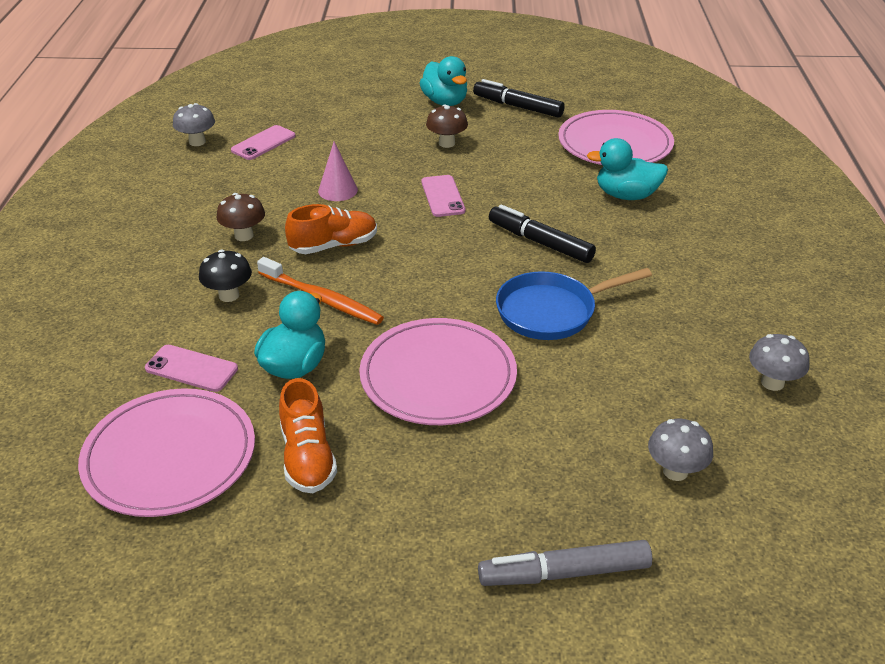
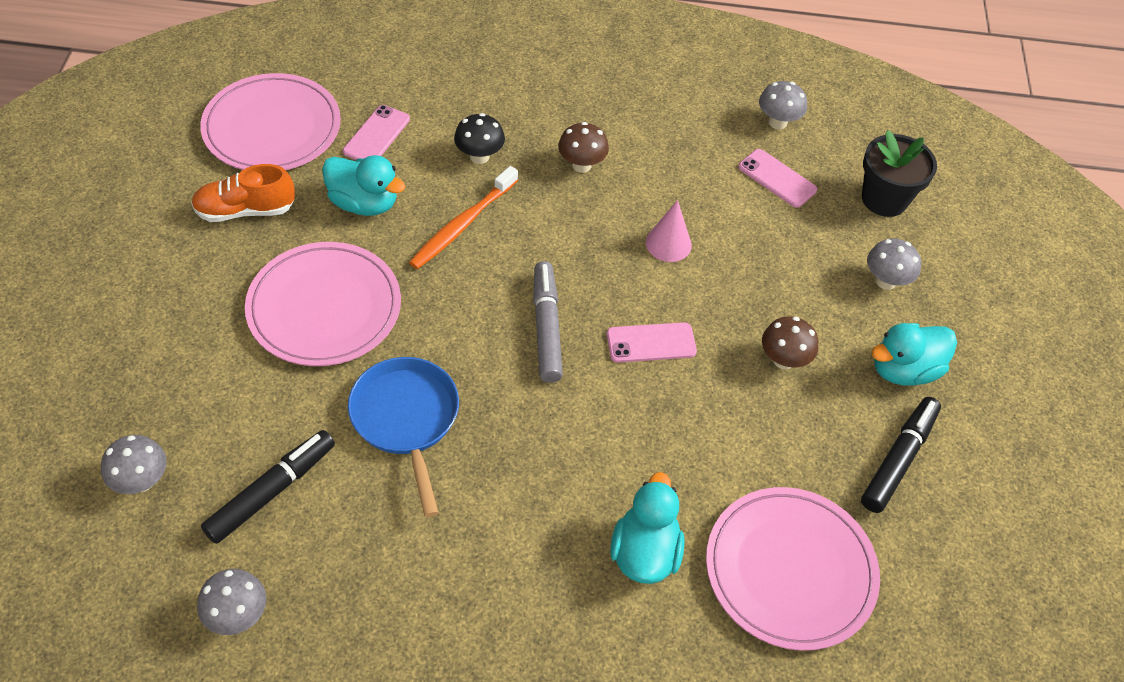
camera: 90 degrees right, 15 degrees up
(286, 102) = (884, 199): none -> black flower pot
(334, 246) = (555, 237): orange shoe -> none
(367, 105) = (885, 281): none -> grey mushroom
(540, 242) = (541, 430): black marker -> black marker (271, 491)
(565, 573) = (61, 370): grey marker -> grey marker (546, 328)

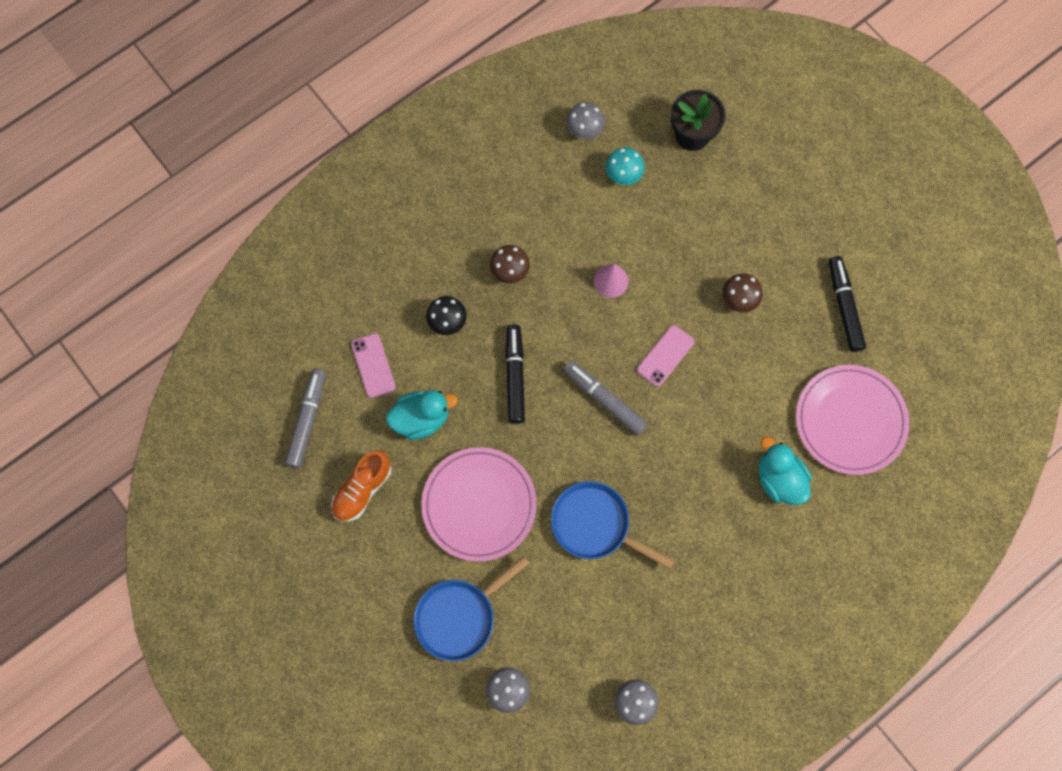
camera: 40 degrees left, 20 degrees up
(187, 378) = (459, 616): none -> blue pan
(271, 491) = (576, 629): black marker -> black marker (515, 376)
(272, 128) = (307, 420): pink plate -> grey marker
(462, 225) = (490, 378): orange toothbrush -> none
(777, 178) = (623, 175): pink phone -> turquoise mushroom
(885, 281) = (742, 195): grey mushroom -> none
(904, 370) = (800, 247): turquoise duck -> none

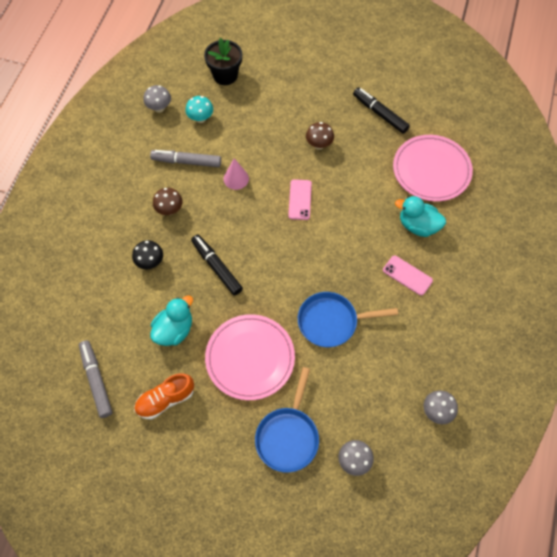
camera: 35 degrees left, 10 degrees down
(362, 489) = (165, 400): orange shoe -> orange shoe turned 60 degrees clockwise
(373, 365) = (118, 318): pink phone -> pink phone (407, 275)
(604, 400) = (282, 246): grey marker -> grey marker (187, 162)

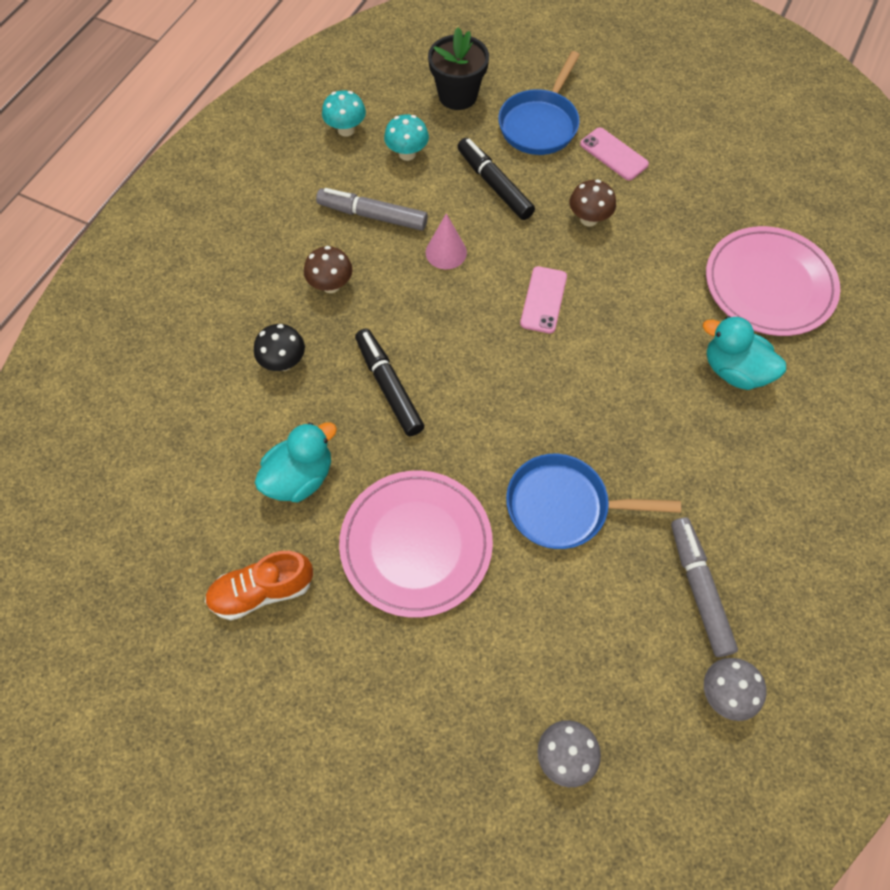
camera: 10 degrees right, 0 degrees up
(96, 381) = (157, 539): grey marker -> grey marker (699, 589)
(159, 108) = (346, 130): grey mushroom -> turquoise mushroom
(288, 436) = (457, 690): blue pan -> blue pan (540, 124)
(380, 114) = (696, 185): black marker -> black marker (494, 185)
(407, 275) = (705, 449): pink phone -> pink phone (614, 154)

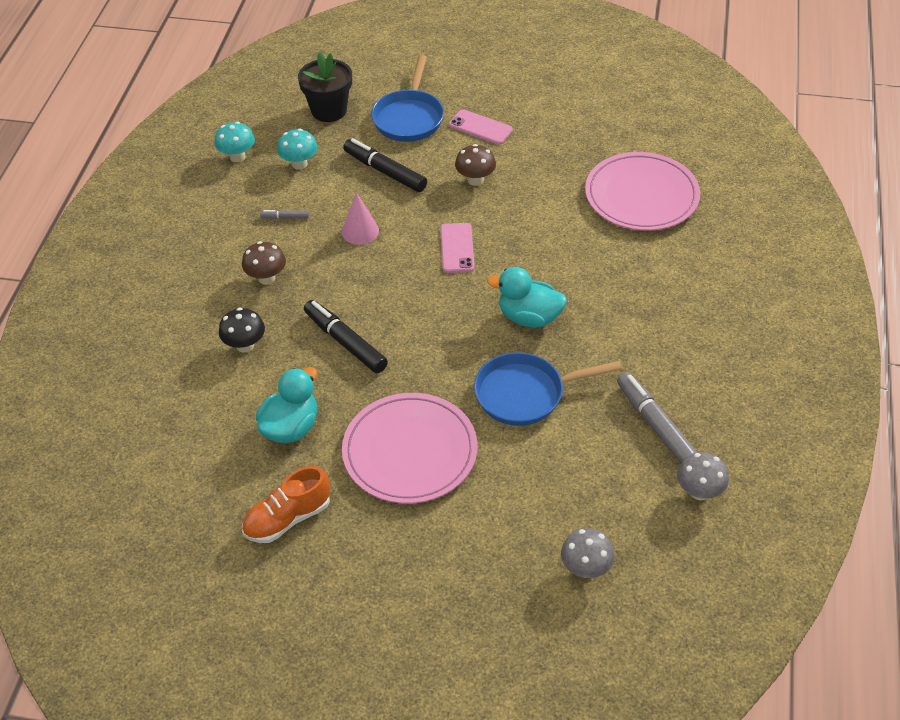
camera: 15 degrees left, 15 degrees down
(373, 216) = (285, 217): grey marker -> grey marker, size x0.47
(734, 370) = (633, 264): turquoise duck -> turquoise duck (529, 317)

